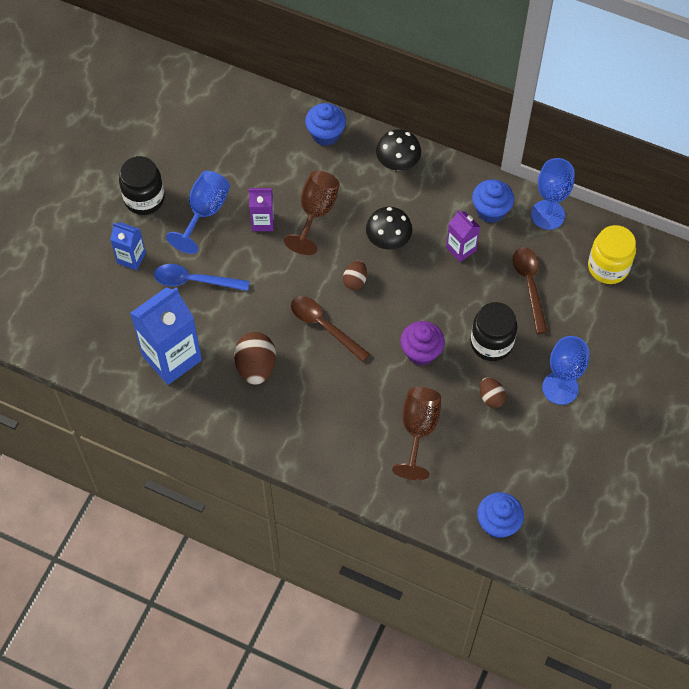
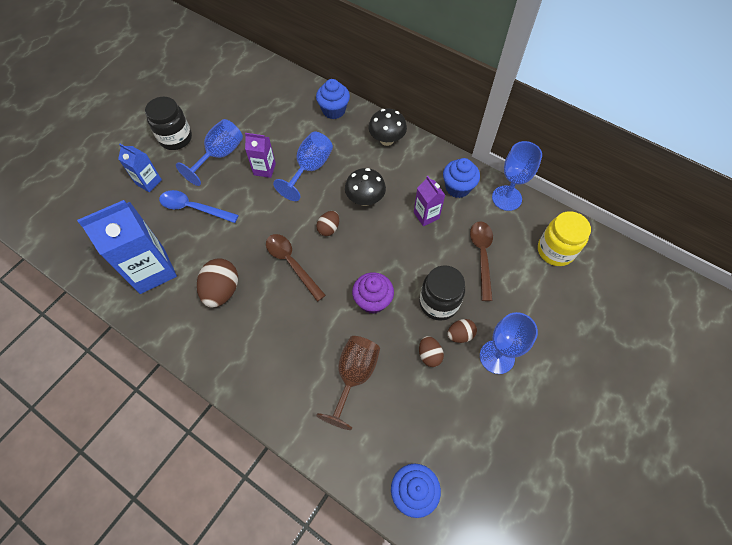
camera: 10 degrees right, 0 degrees up
(316, 213) = (310, 168): brown goblet -> blue goblet
(519, 372) = (460, 335): none -> brown egg

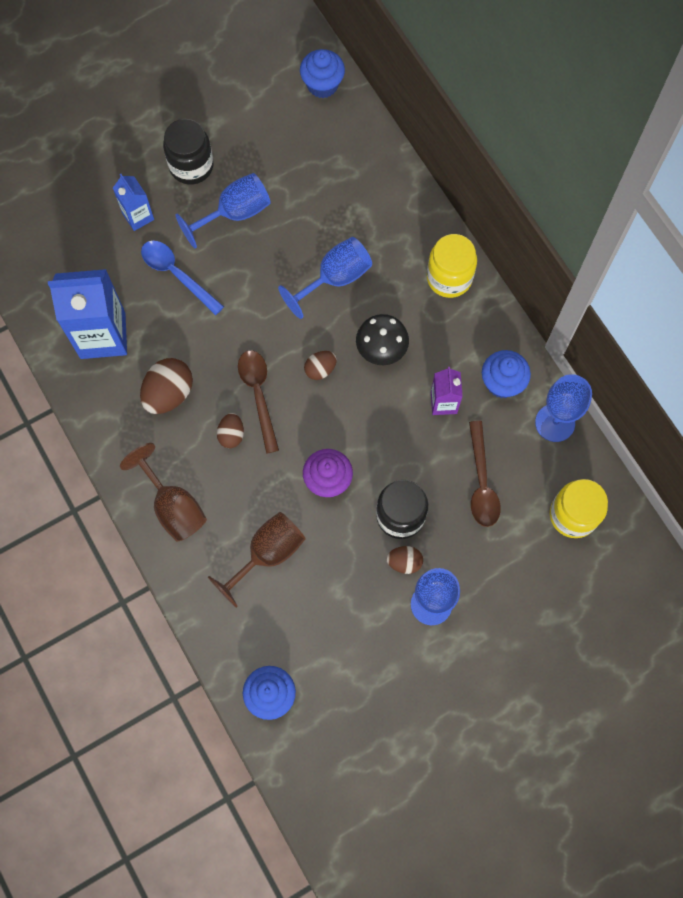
camera: 25 degrees right, 10 degrees up
(261, 373) = (173, 506): none -> brown goblet
(264, 169) = (280, 256): purple carton -> none
(334, 110) = (403, 205): blue cupcake -> blue cupcake (322, 85)
(386, 140) = (449, 278): black mushroom -> yellow jar
(429, 355) = (358, 569): brown egg -> brown egg (231, 435)
(482, 256) = (481, 482): brown spoon -> brown spoon turned 150 degrees clockwise

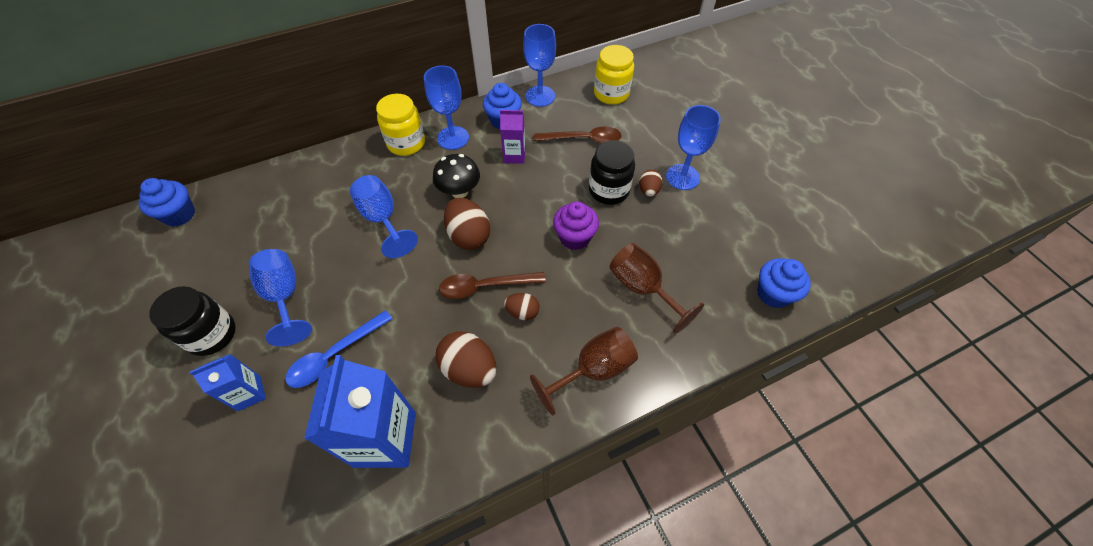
camera: 85 degrees left, 15 degrees down
(320, 369) = (469, 236): brown egg -> brown egg, size x1.74
(464, 328) = (453, 138): none -> blue goblet

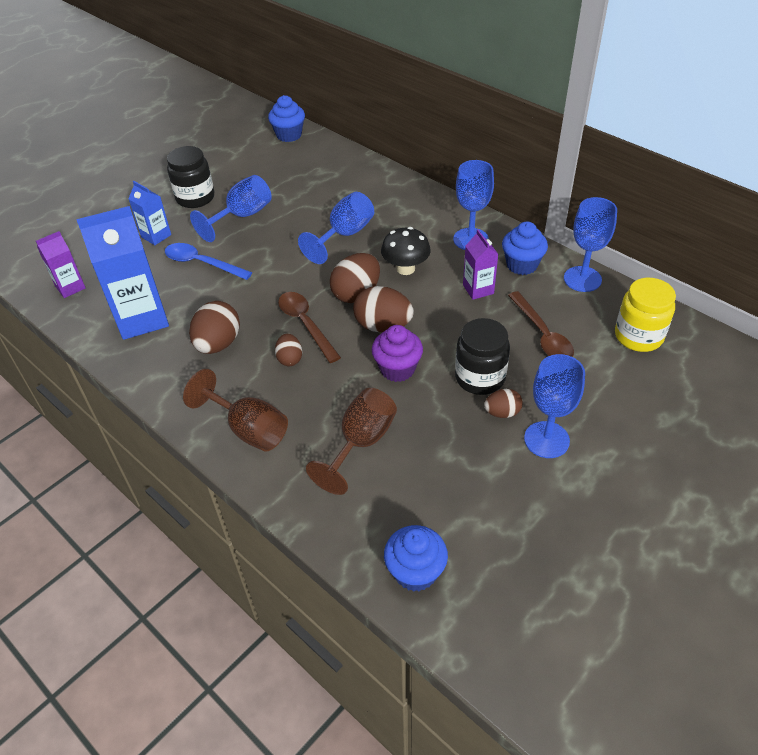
camera: 70 degrees right, 10 degrees down
(272, 518) = (70, 287): none -> purple carton
(406, 143) = (441, 213): yellow jar -> none
(520, 230) = (383, 326): none -> brown egg

